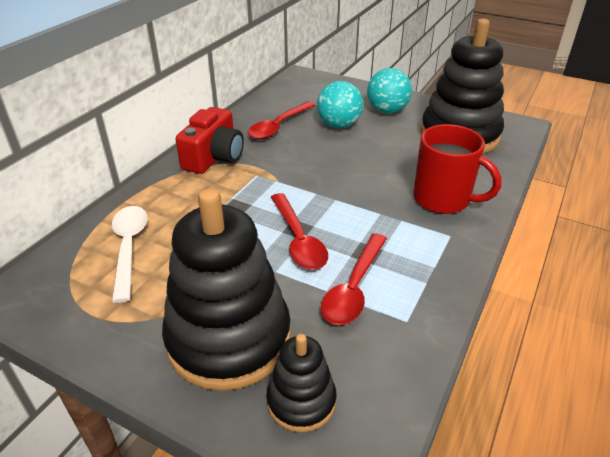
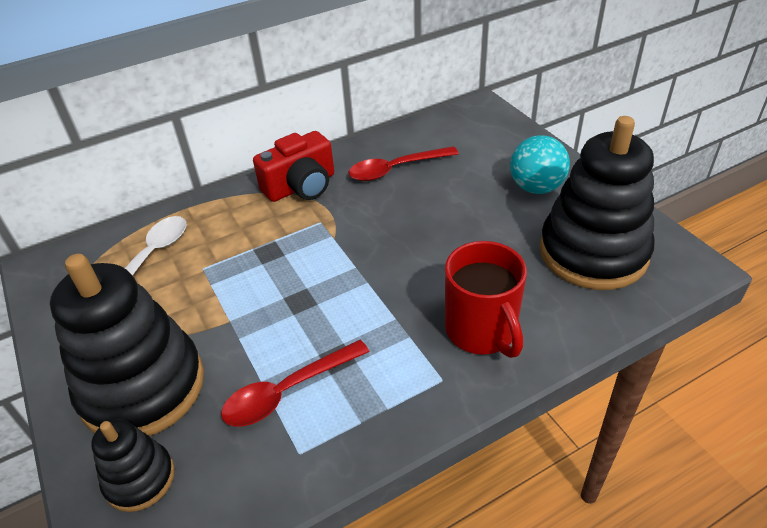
camera: 35 degrees right, 5 degrees up
(298, 240) = (289, 313): red spoon -> none
(339, 125) = (461, 189): turquoise ball -> none

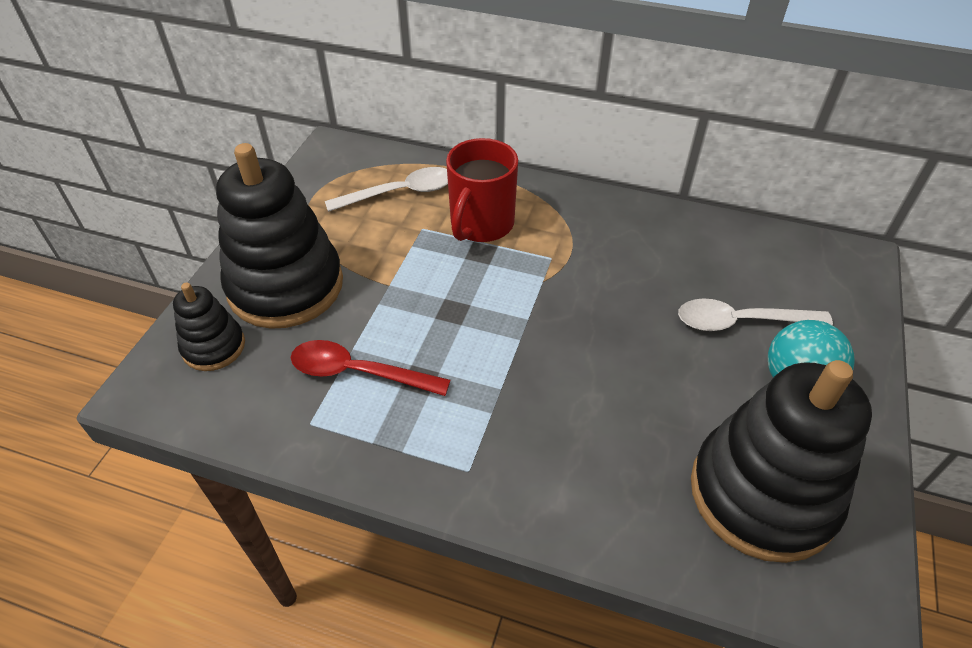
camera: 45 degrees right, 5 degrees up
(301, 186) = (576, 214): red camera -> none
(395, 169) = (678, 258): red spoon -> none
(471, 178) = (740, 322): none -> white spoon
(482, 331) = (553, 464): red mug -> red mug (481, 225)

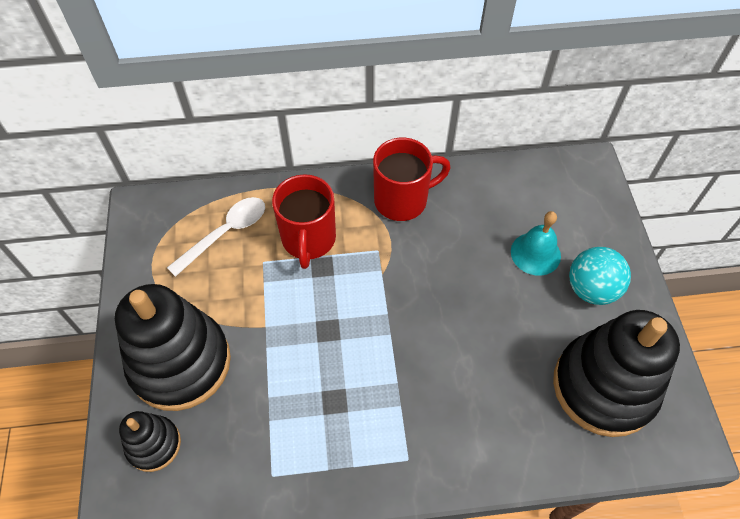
camera: 25 degrees left, 10 degrees up
(358, 372) = (284, 415): red spoon -> none
(605, 222) = (402, 200): none -> red mug
(740, 322) = (535, 253): white spoon -> turquoise bell

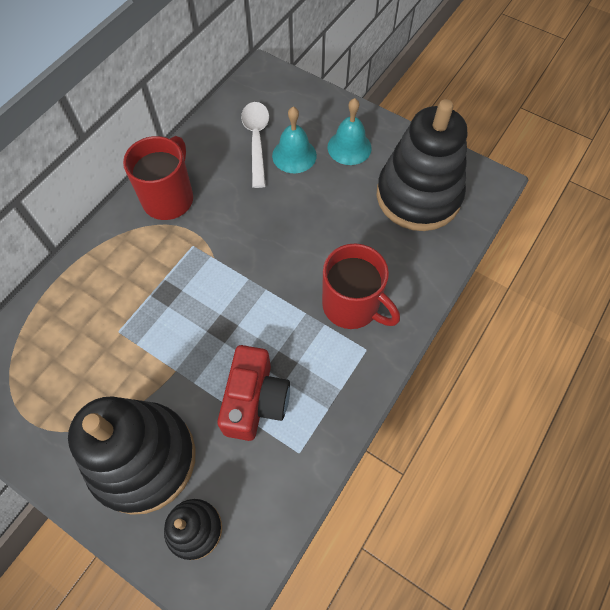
camera: 50 degrees left, 5 degrees up
(225, 233) = (62, 341): white spoon -> white spoon (256, 140)
(288, 405) = (255, 401): none -> red camera
(308, 240) = (134, 285): red mug -> red mug (352, 306)
(591, 289) = (349, 147): turquoise ball -> turquoise bell

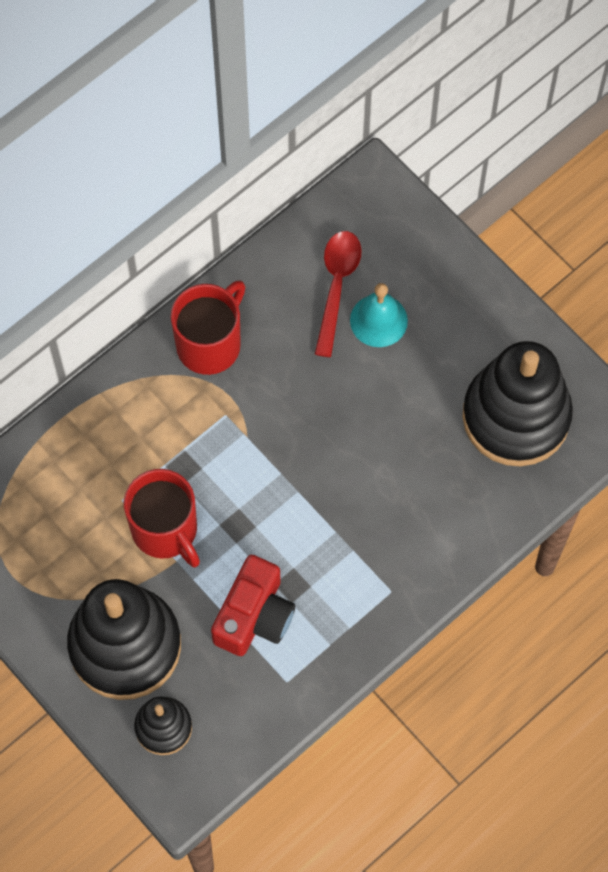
camera: 15 degrees right, 5 degrees up
(256, 140) = (336, 286): white spoon -> red spoon
(349, 147) = (452, 326): turquoise bell -> none
(352, 306) = (391, 537): red mug -> red mug (165, 530)

